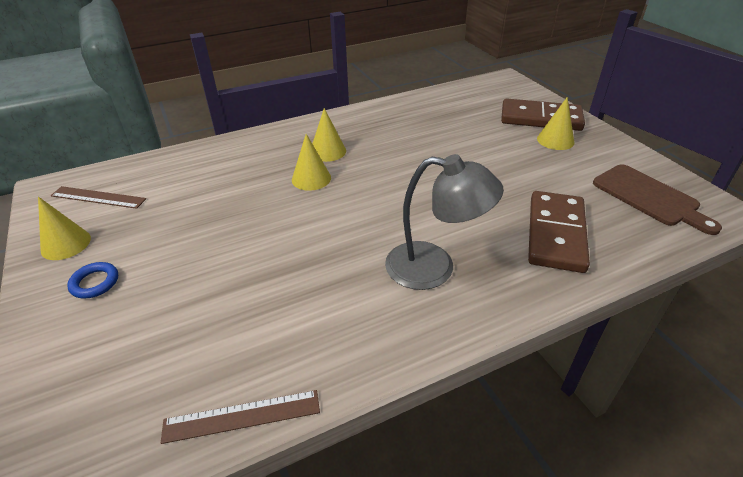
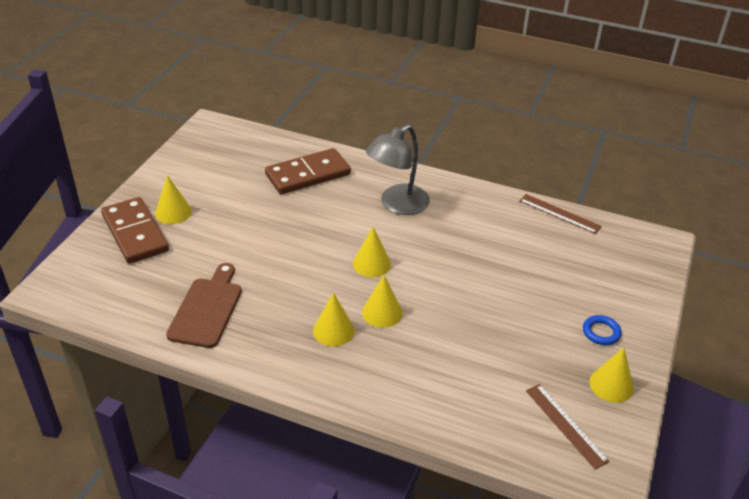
camera: 135 degrees left, 0 degrees up
(369, 202) = (371, 264): none -> yellow cone
(434, 268) = (397, 205): grey lamp -> grey lamp turned 105 degrees counterclockwise
(649, 197) = (221, 152): brown cutting board -> brown cutting board (207, 309)

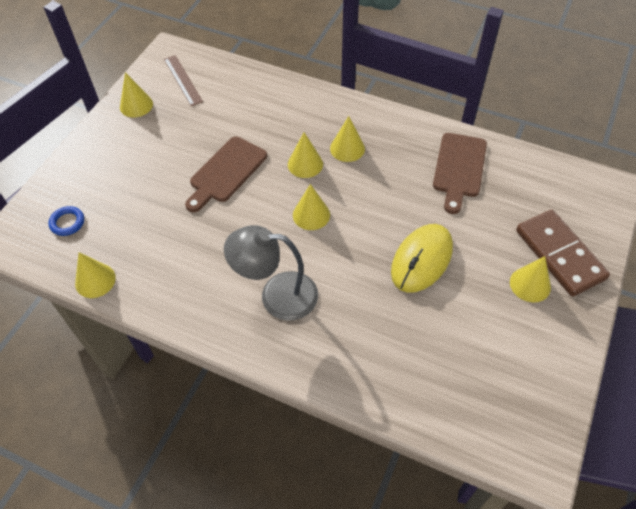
camera: 175 degrees left, 15 degrees up
(266, 229) = (421, 260): none -> yellow mouse
(308, 174) = (384, 349): brown domino -> none
(397, 205) = (277, 295): grey lamp -> grey lamp turned 135 degrees counterclockwise
(469, 303) = (226, 172): none -> brown cutting board
(559, 213) = (95, 280): brown ruler -> yellow cone
(601, 332) = (122, 145): blue ring -> blue ring (67, 223)

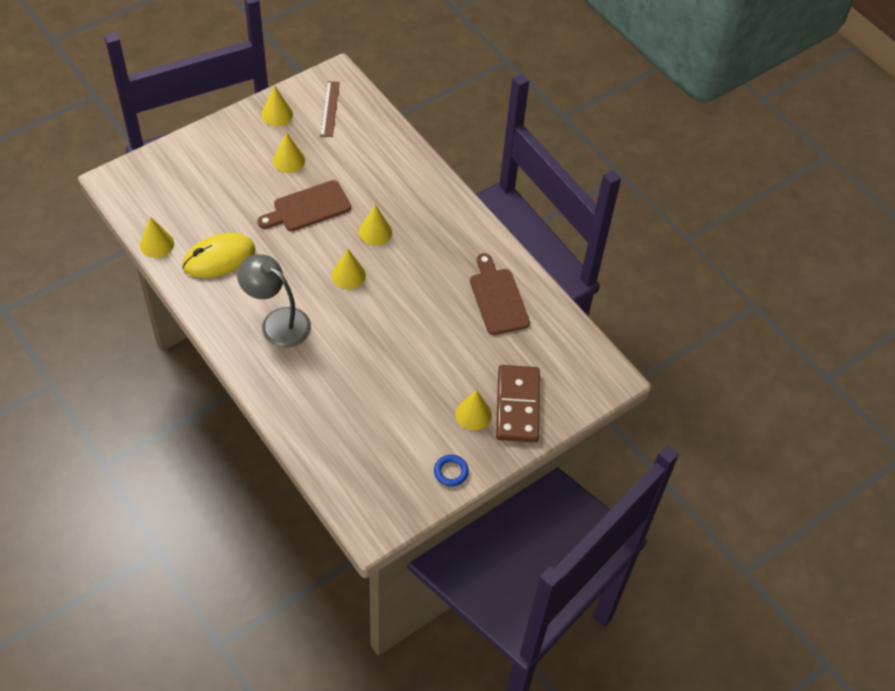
camera: 25 degrees right, 0 degrees up
(67, 223) = (164, 189): blue ring -> blue ring (451, 472)
(347, 148) = (419, 235): yellow cone -> yellow cone (289, 160)
(421, 260) = (405, 353): yellow mouse -> yellow mouse (219, 258)
(459, 168) = (497, 298): brown cutting board -> brown cutting board turned 120 degrees clockwise

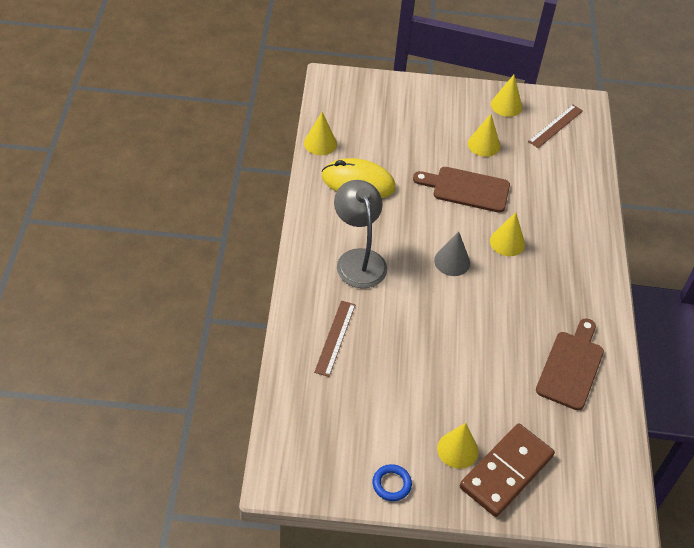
camera: 40 degrees right, 5 degrees down
(316, 395) = (335, 338): none -> brown ruler
(348, 275) = (452, 261): yellow cone -> grey cone

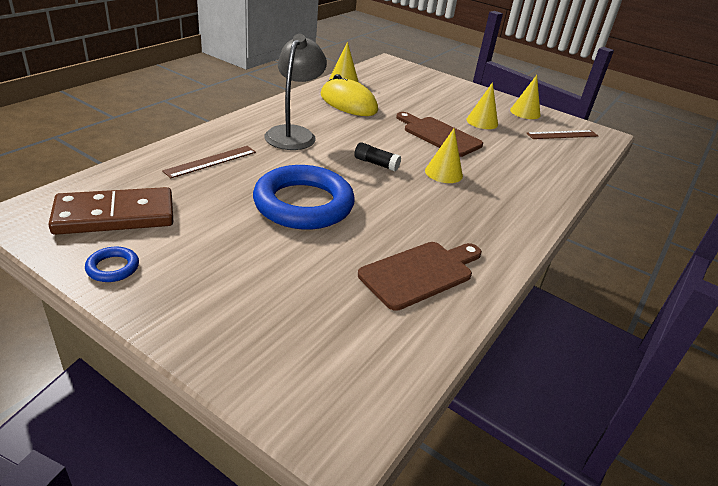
camera: 30 degrees right, 15 degrees down
(445, 344) = (303, 204): none -> blue ring
(452, 261) = (376, 164): grey cone -> black glue stick
(457, 450) = (215, 276): yellow cone -> none
(506, 471) = (243, 318): brown domino -> brown domino (115, 215)

